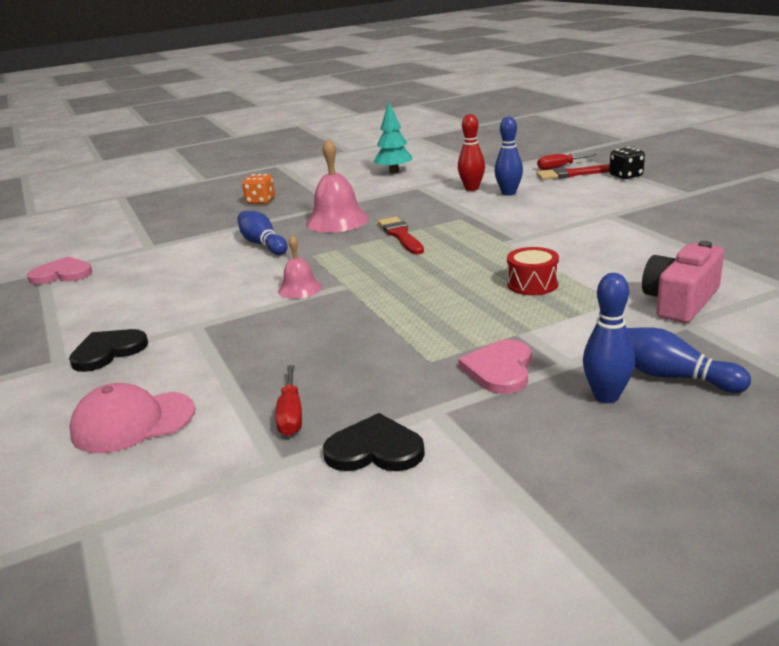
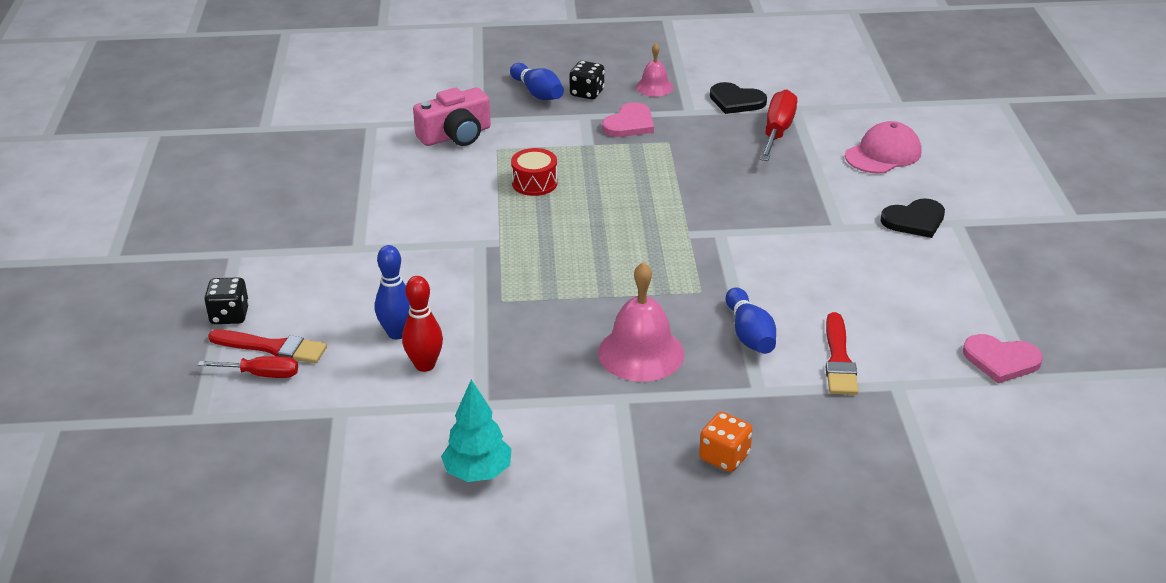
camera: 160 degrees left, 10 degrees up
(133, 422) = (883, 154): pink cap -> pink cap turned 45 degrees counterclockwise
(291, 415) = (777, 131): red screwdriver -> red screwdriver, size x1.59
(299, 289) = (732, 243): pink bell -> pink bell (654, 87)
(400, 235) = (588, 292): red brush -> red brush (839, 359)
(606, 396) = (587, 93): blue bowling pin -> black dice

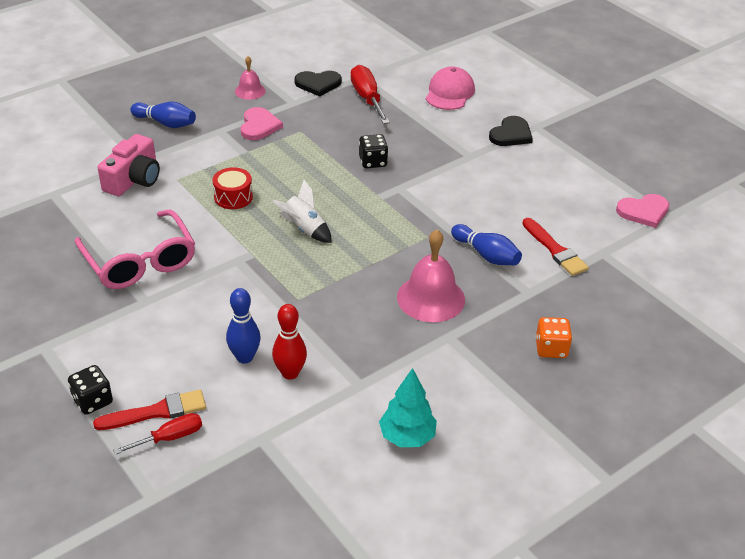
camera: 35 degrees left, 5 degrees up
(388, 210) = (139, 261): none -> pink glasses
(575, 238) = (304, 229): none -> white rocket
(587, 93) = (204, 111): black dice -> black dice (373, 162)

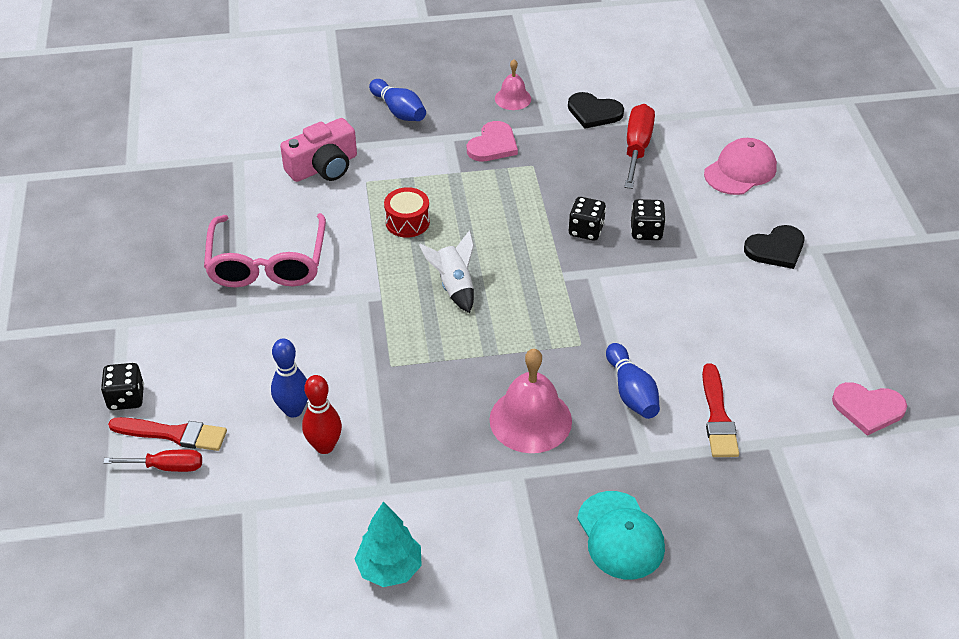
camera: 30 degrees right, 5 degrees up
(416, 150) = (646, 231): none -> black dice
(551, 349) = (620, 535): orange dice -> turquoise cap

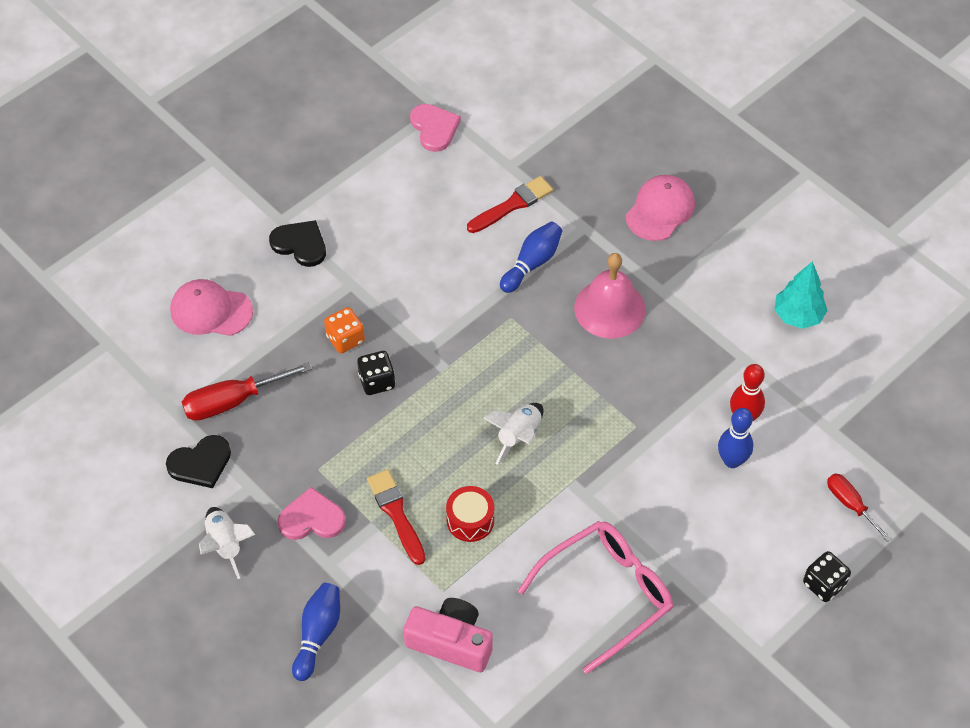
camera: 125 degrees left, 10 degrees up
(173, 434) = (822, 523): red brush -> red brush (396, 513)
(513, 98) = (225, 544): pink bell -> white rocket
(594, 112) = (200, 463): black heart -> black heart turned 75 degrees clockwise
(620, 535) = (660, 210): turquoise cap -> pink cap
(646, 231) = (345, 339): black dice -> orange dice

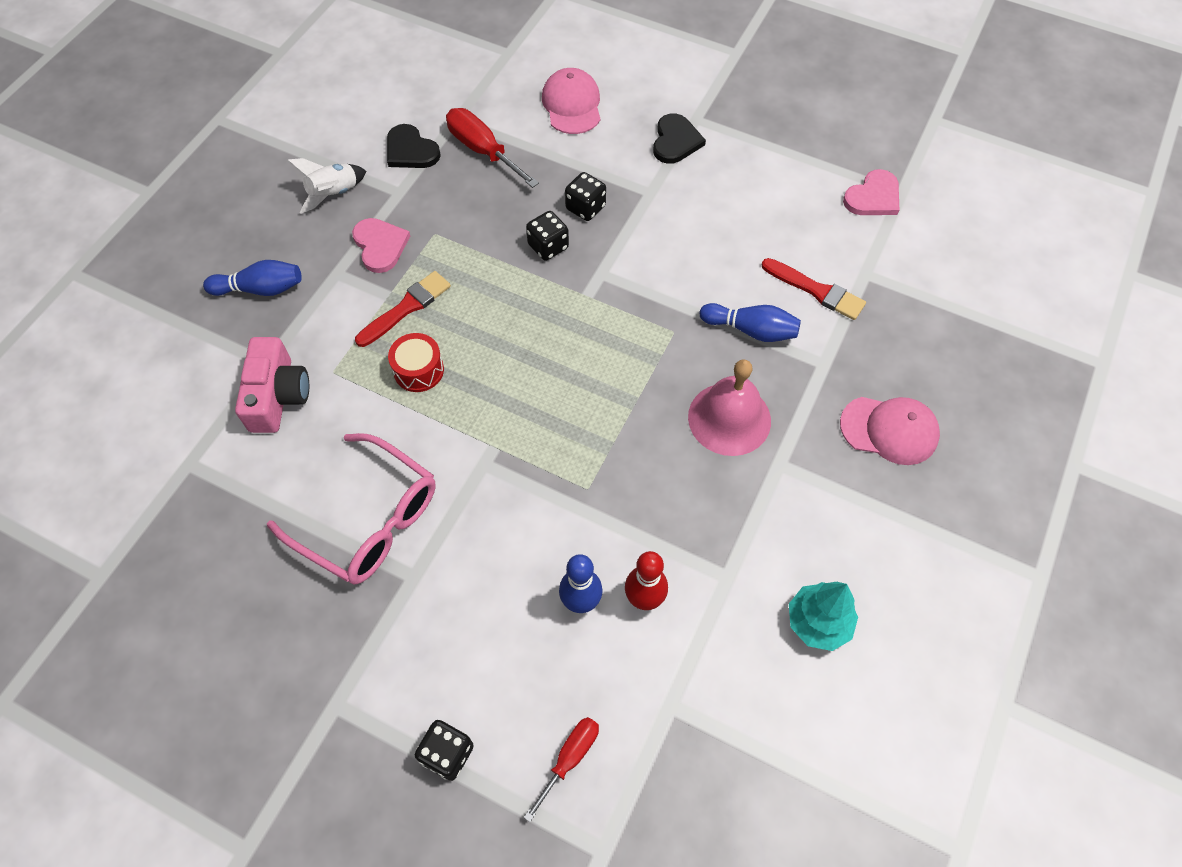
camera: 70 degrees right, 5 degrees up
(345, 339) = (585, 208): orange dice -> black dice
(519, 436) = (532, 382): white rocket -> none

